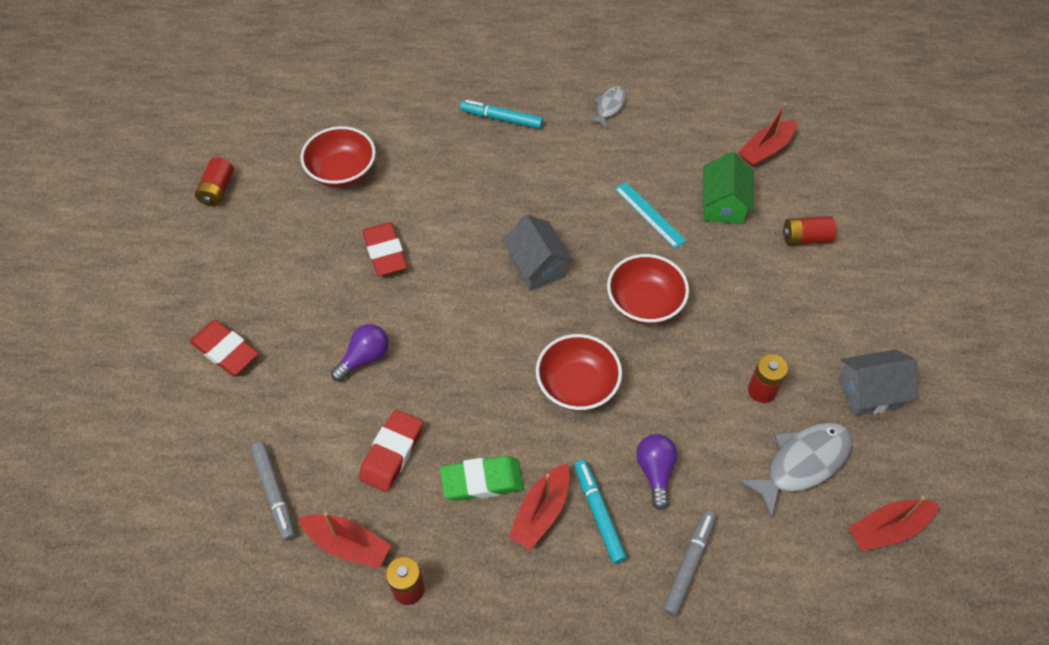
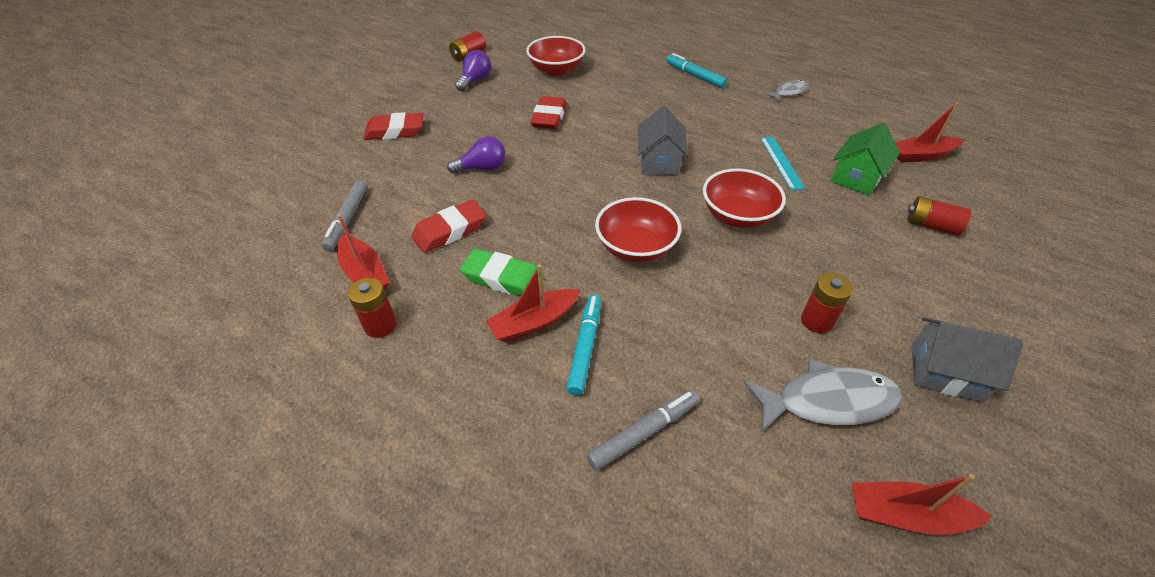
camera: 30 degrees right, 10 degrees down
(225, 351) = (395, 131): red eraser -> red eraser turned 75 degrees counterclockwise
(655, 472) = (663, 339): purple light bulb -> purple light bulb (475, 80)

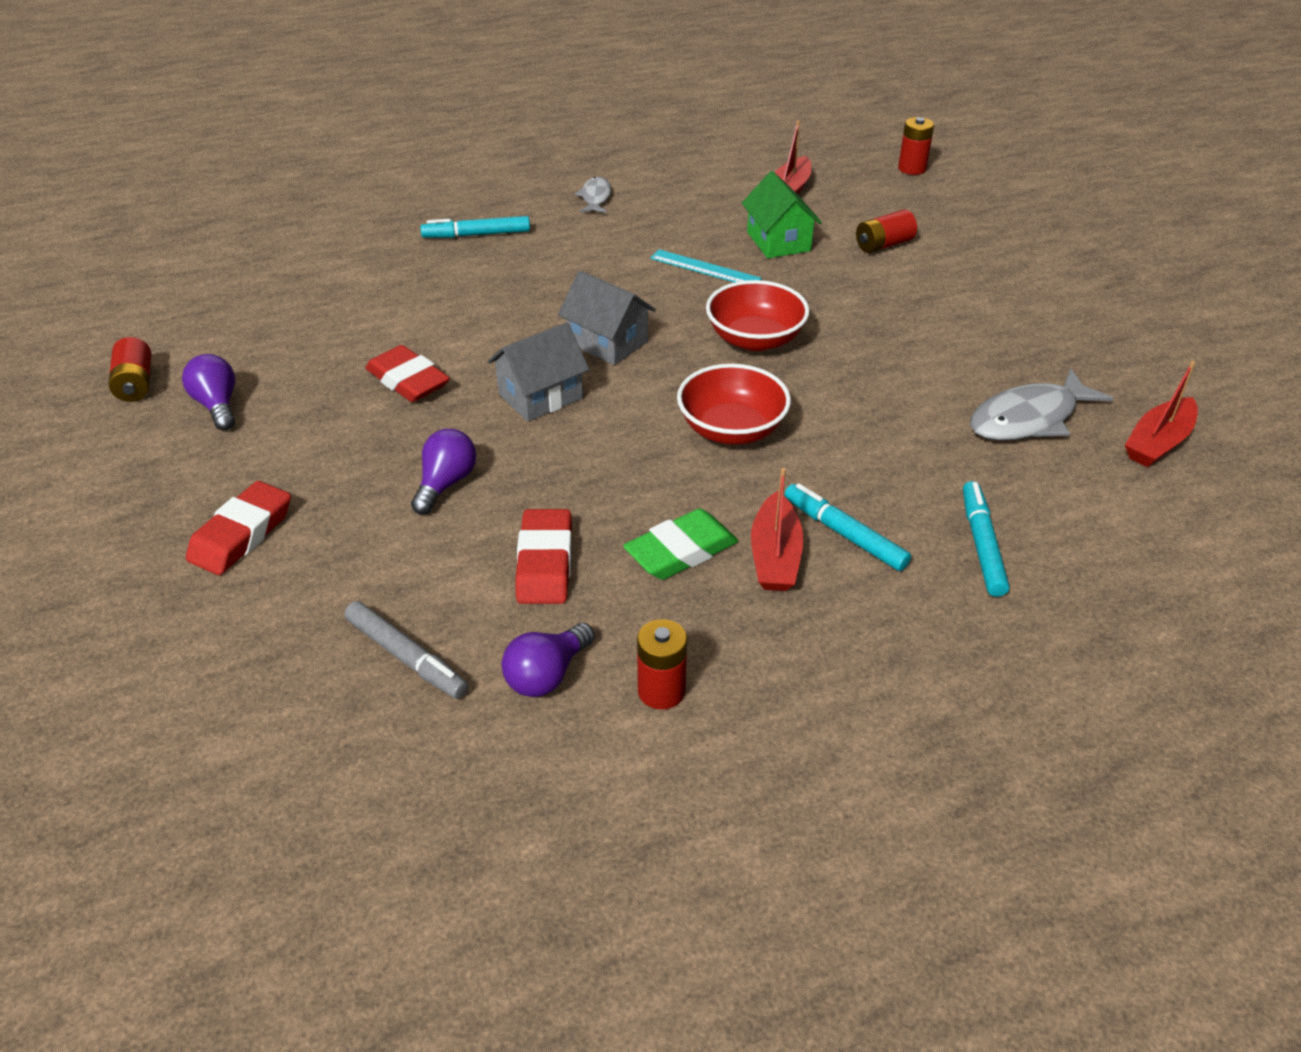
camera: 55 degrees left, 5 degrees down
(365, 274) = (547, 675): red boat -> purple light bulb
(556, 70) = (303, 325): red bowl -> none
(644, 433) = (982, 545): grey marker -> turquoise marker
(817, 321) = (937, 373): red battery -> red battery (912, 168)
(827, 401) = (1028, 418): grey fish -> grey fish turned 150 degrees counterclockwise
(945, 373) = (1046, 342): grey house -> grey house (540, 396)

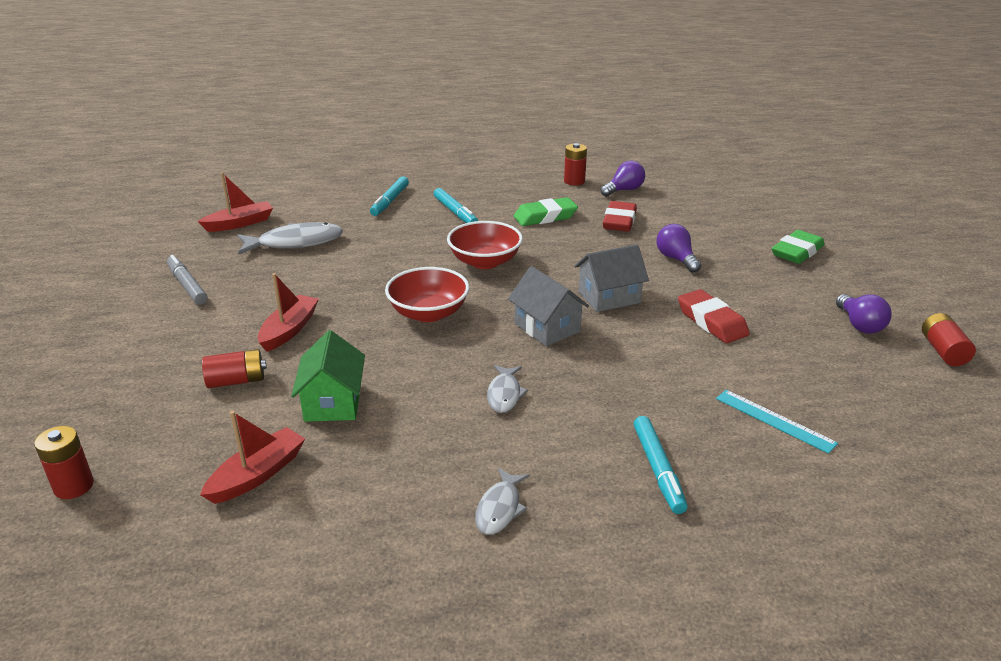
camera: 165 degrees left, 10 degrees down
(242, 535) = (797, 252): red eraser -> green eraser
(406, 657) = (690, 201): grey marker -> grey marker (187, 285)
(446, 484) = (676, 259): purple light bulb -> purple light bulb turned 120 degrees clockwise
(476, 235) = (658, 469): turquoise marker -> turquoise marker turned 75 degrees clockwise
(626, 269) = (504, 394): none -> grey fish
(705, 268) = (427, 383): turquoise ruler -> turquoise ruler (774, 420)
(775, 556) = (497, 210): red boat -> red boat (289, 330)

